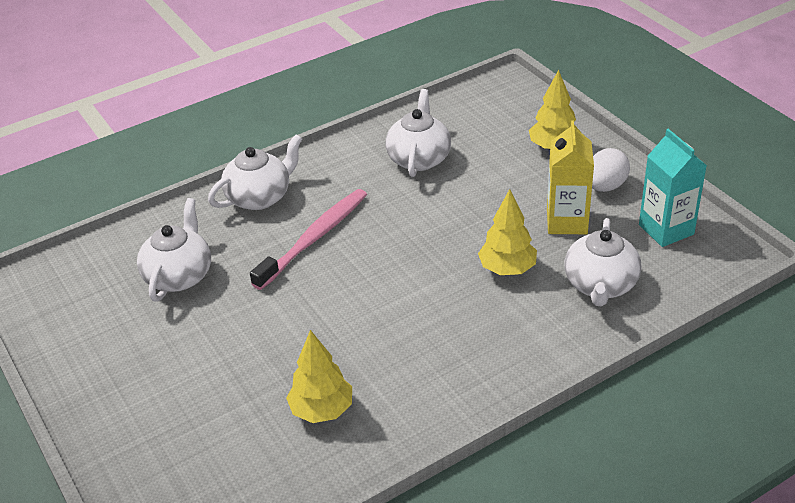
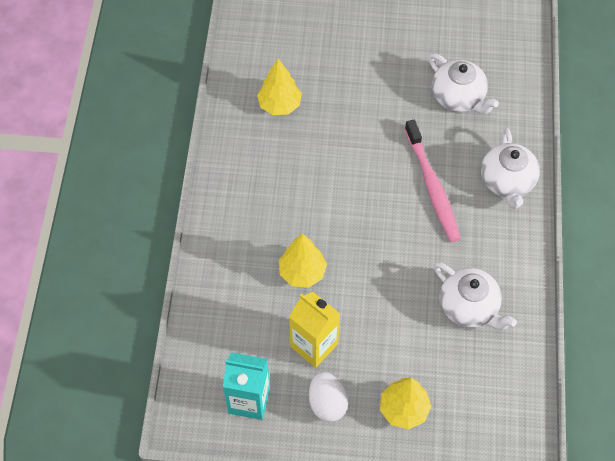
camera: 125 degrees right, 20 degrees up
(600, 285) = (238, 313): white teapot -> none

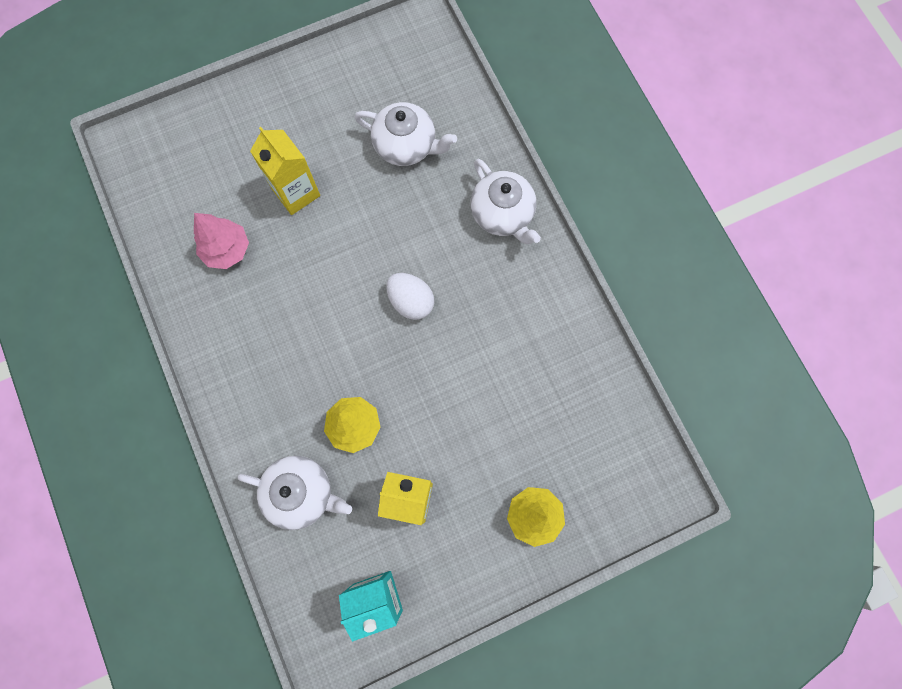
camera: 30 degrees left, 15 degrees up
(279, 105) = (227, 250): yellow tree -> pink tree
(327, 403) = (457, 554): white egg -> white egg (411, 301)
(354, 90) = (296, 192): none -> yellow carton
(432, 187) = (433, 259): pink toothbrush -> none
(469, 307) = (538, 370): white teapot -> white teapot (301, 493)

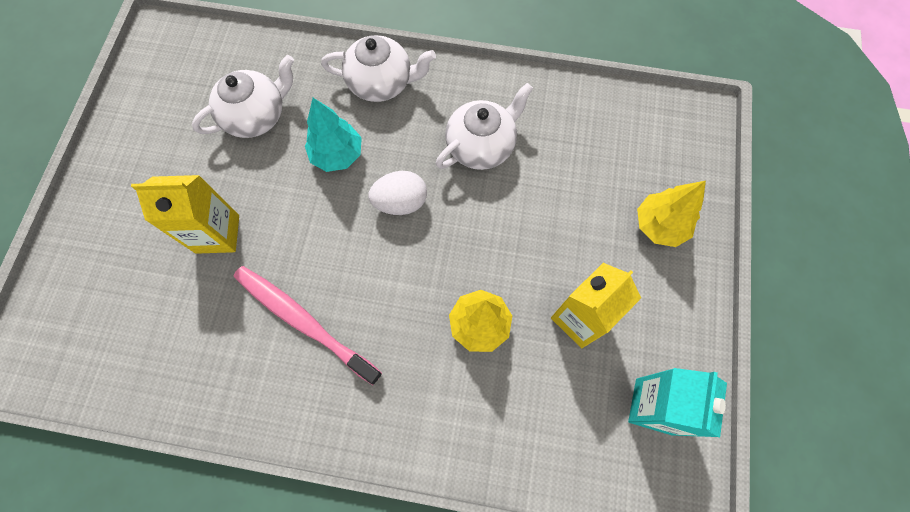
camera: 55 degrees left, 5 degrees down
(227, 250) = (218, 333): pink tree -> none
(273, 300) = (304, 321): none -> pink toothbrush
(301, 493) = (510, 416): white teapot -> white teapot (481, 145)
(416, 227) = (337, 155): none -> turquoise tree

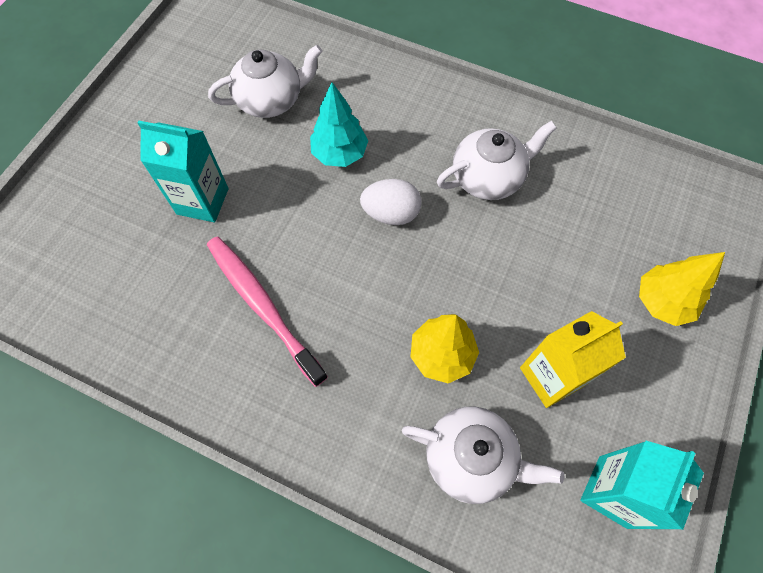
camera: 15 degrees right, 5 degrees down
(217, 234) = (202, 201): yellow carton -> turquoise carton
(381, 83) = (401, 96): white teapot -> white teapot (471, 458)

